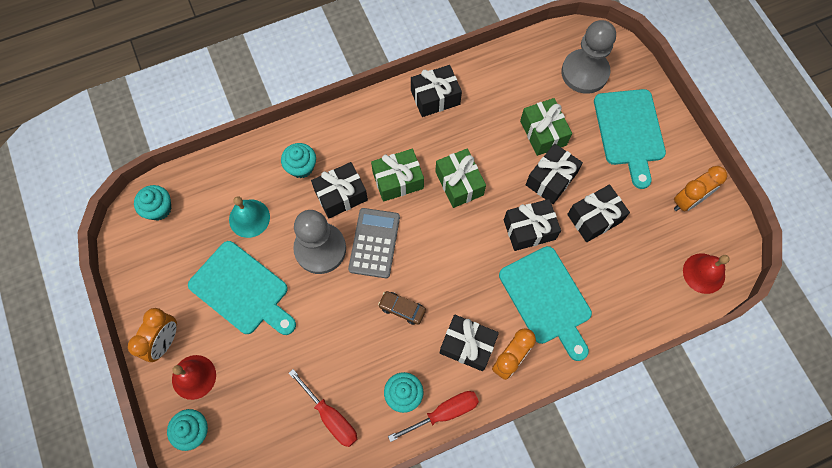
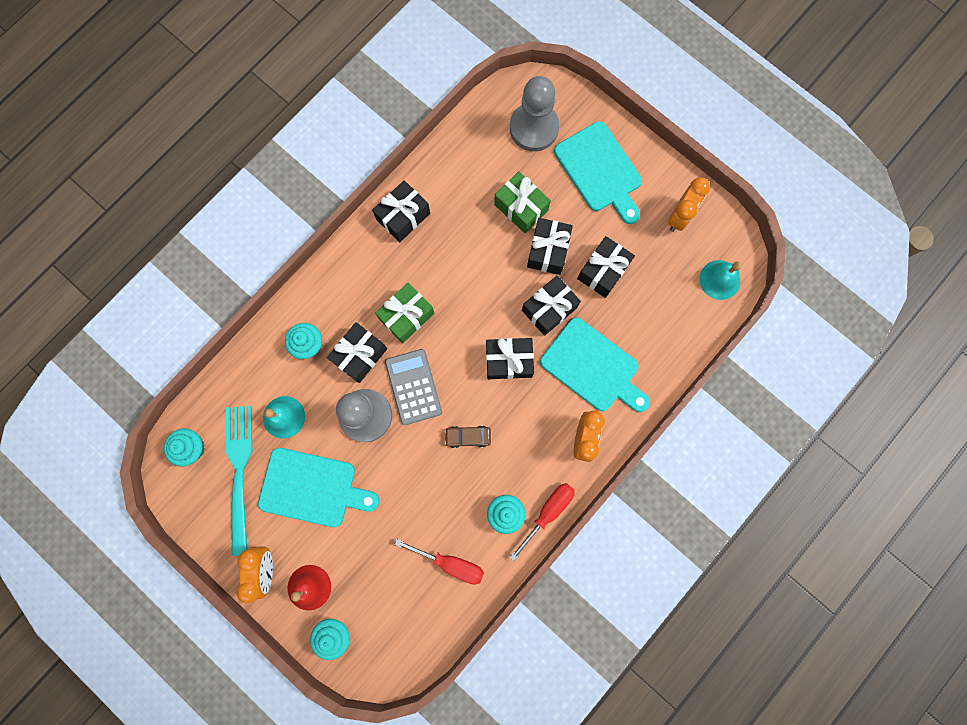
camera: 25 degrees left, 10 degrees up
(187, 248) = (240, 472): none -> turquoise fork
(459, 183) = (465, 293): green gift -> none
(467, 345) = (541, 442): black gift -> black gift (509, 361)
(704, 273) = (719, 279): red bell -> turquoise bell

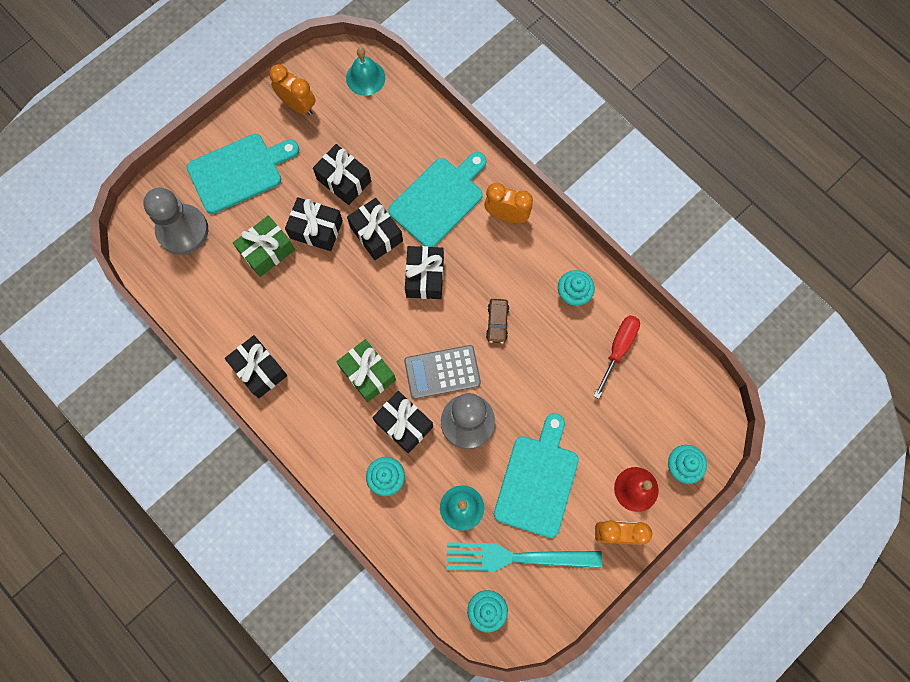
camera: 85 degrees left, 5 degrees down
(547, 512) = (575, 254): red screwdriver -> none

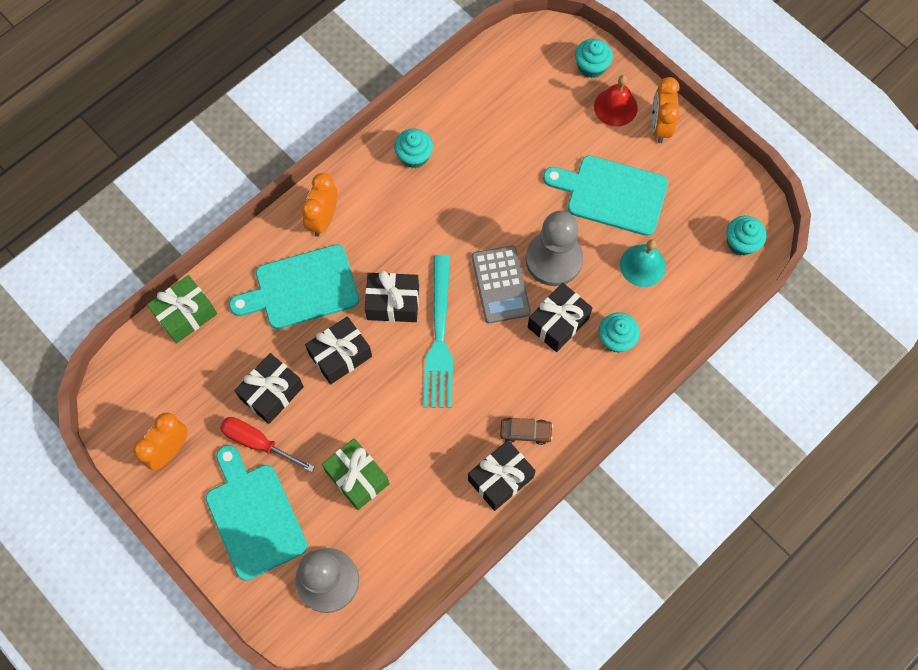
camera: 90 degrees left, 5 degrees down
(316, 229) = (332, 422): black gift -> none
(365, 77) = (140, 372): turquoise bell -> none
(367, 374) = (503, 361): green gift -> green gift (186, 314)
(439, 199) = (301, 288): turquoise cutting board -> turquoise cutting board turned 60 degrees counterclockwise
(497, 322) = (445, 230): brown car -> brown car (525, 432)
(516, 557) = (688, 215): turquoise fork -> turquoise fork (439, 338)
(618, 349) = (474, 117): red screwdriver -> red screwdriver (258, 442)

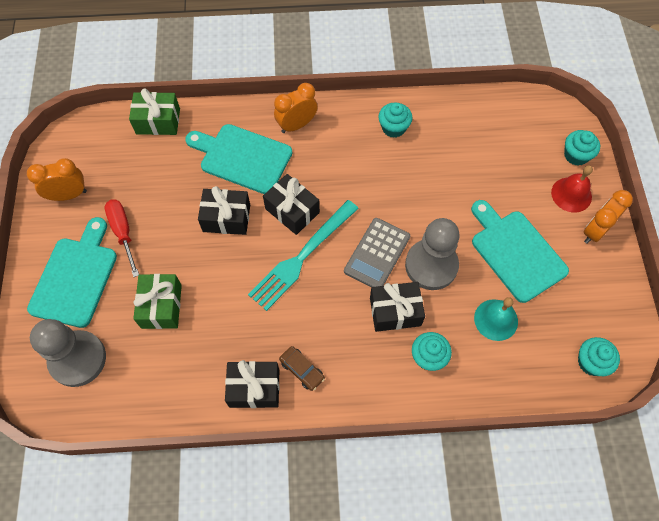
camera: 40 degrees right, 5 degrees down
(272, 393) = (162, 208): black gift -> none

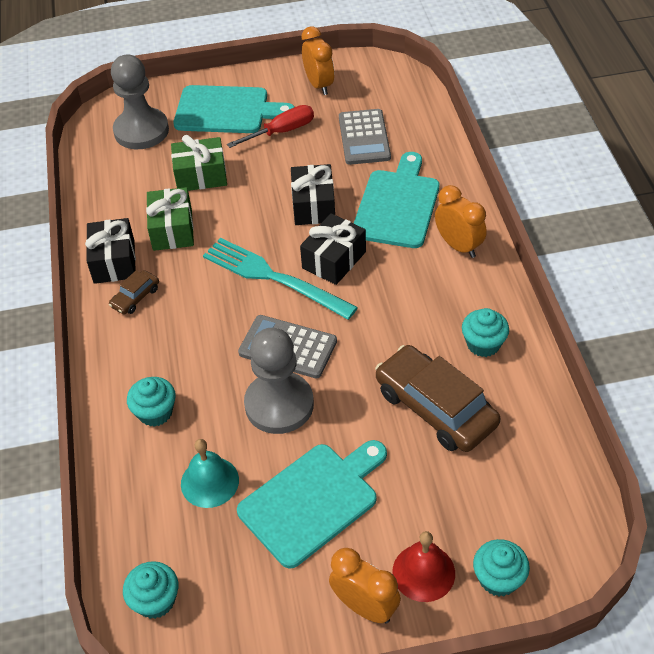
camera: 85 degrees right, 15 degrees down
(153, 169) = (364, 137): none -> grey calculator
(158, 121) = (428, 128): green gift -> green gift (172, 230)
(395, 311) = (212, 373): black gift -> none
(445, 166) = (435, 407): none -> brown car

